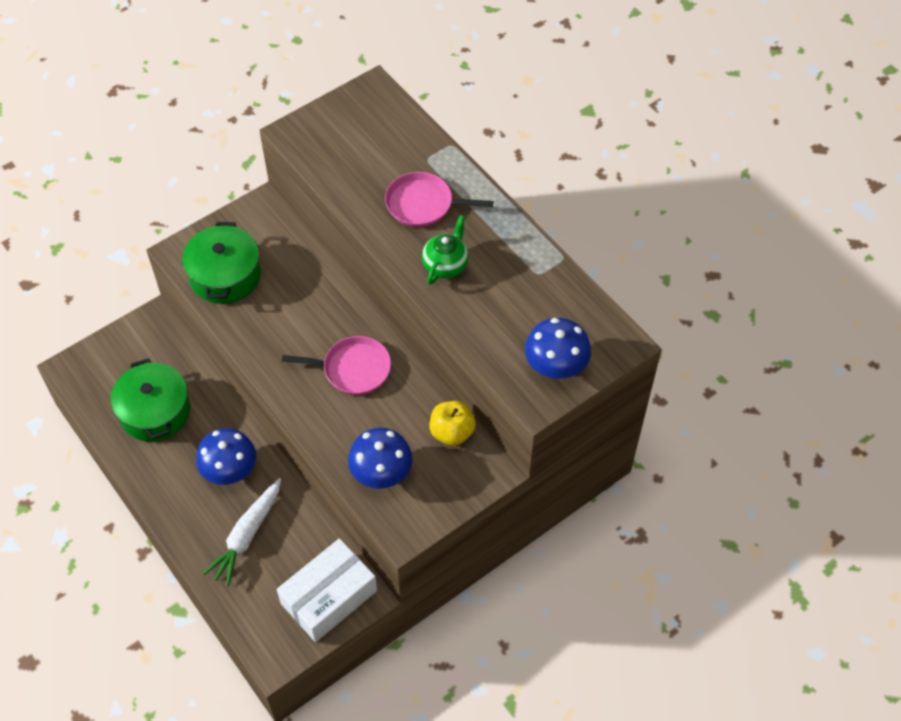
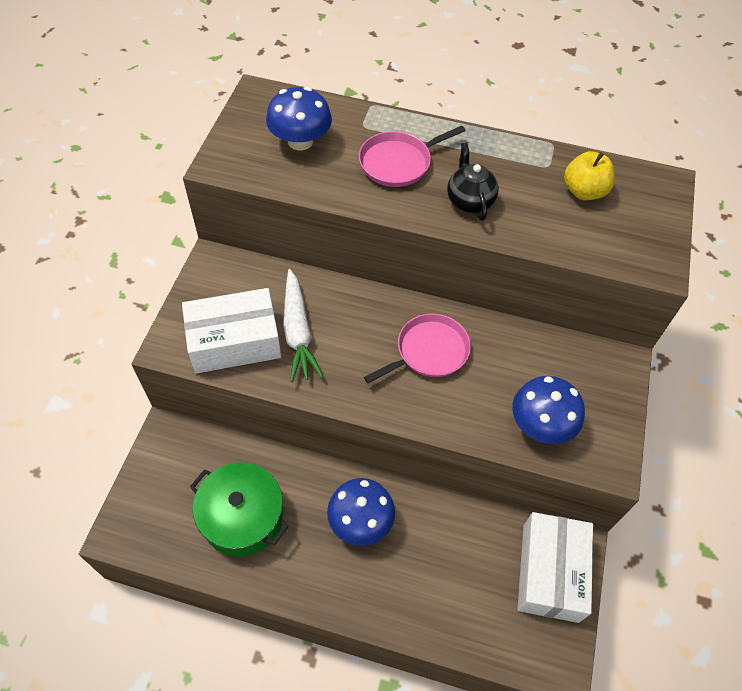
camera: 40 degrees left, 0 degrees up
(225, 275) = (234, 341): green pot -> white box
(247, 536) = (431, 571): white carrot -> white carrot (298, 332)
(446, 265) = (469, 200): green teapot -> black teapot
(452, 432) = (560, 351): yellow apple -> yellow apple (583, 191)
(556, 365) = (640, 229): blue mushroom -> blue mushroom (300, 141)

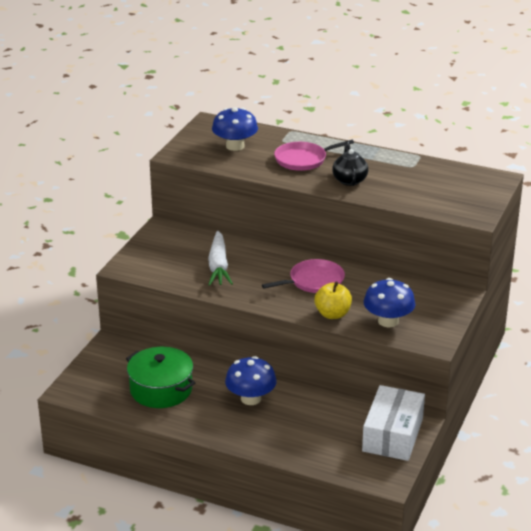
camera: 10 degrees right, 25 degrees down
(234, 341) = (171, 268): white box -> none
(583, 191) = (434, 179): yellow apple -> yellow apple (332, 314)

